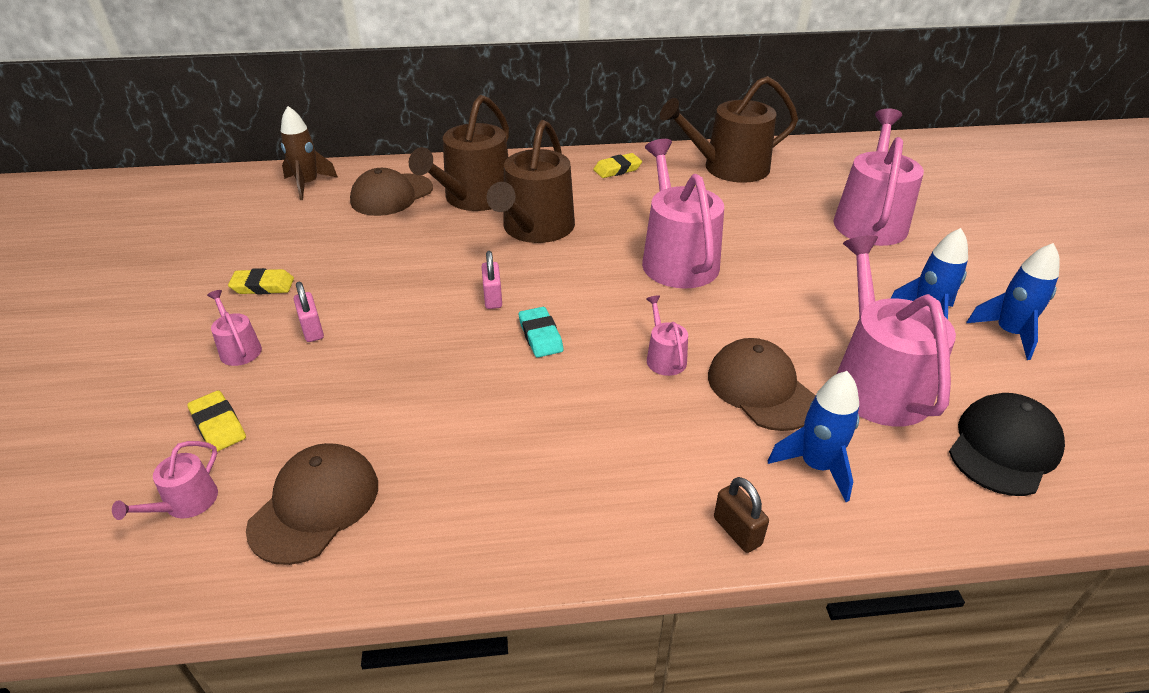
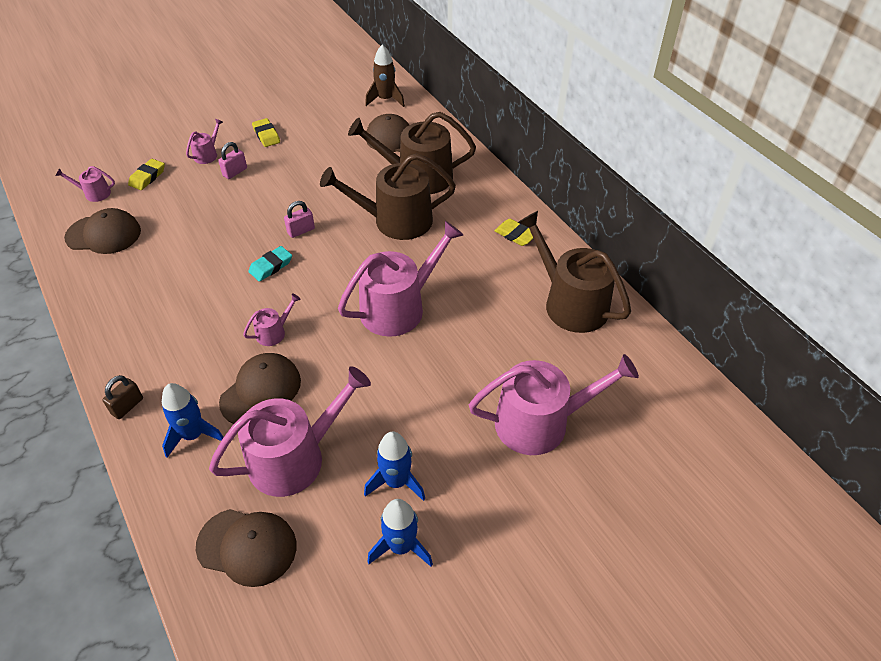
camera: 65 degrees right, 10 degrees up
(1004, 448) = (247, 546): black cap -> brown cap

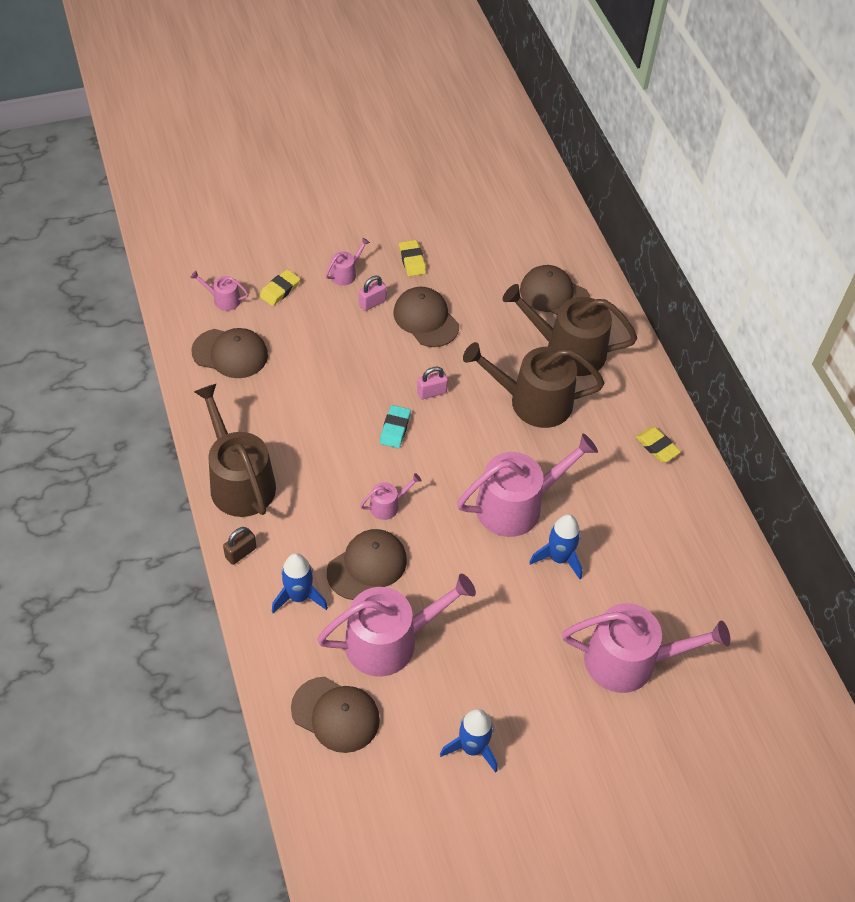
camera: 10 degrees right, 5 degrees up
(271, 266) = (395, 429): turquoise eraser -> turquoise eraser turned 45 degrees counterclockwise
(286, 176) = (426, 319): none -> brown cap
(385, 99) = (552, 238): brown rocket -> none
(396, 482) = (479, 687): blue rocket -> blue rocket (558, 558)
(570, 302) = (693, 539): brown watering can -> brown watering can (239, 481)

